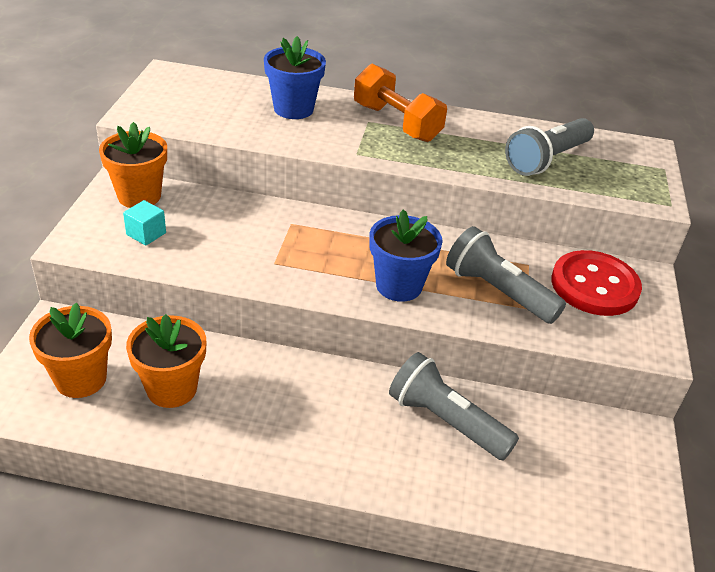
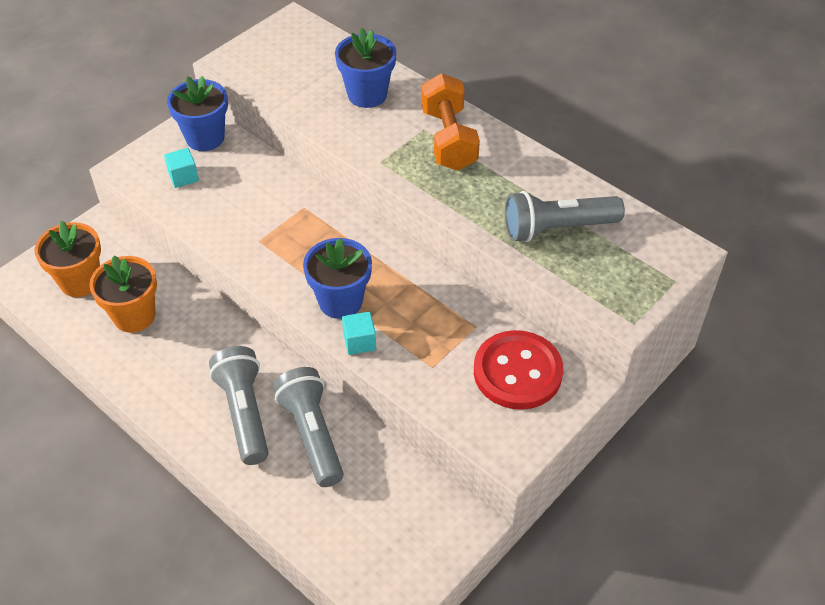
camera: 35 degrees right, 10 degrees up
(139, 196) = (205, 138): orange flower pot -> blue flower pot
(447, 311) = (359, 341): none -> turquoise cube
(498, 292) = (421, 341): grey flashlight -> grey flashlight (244, 413)

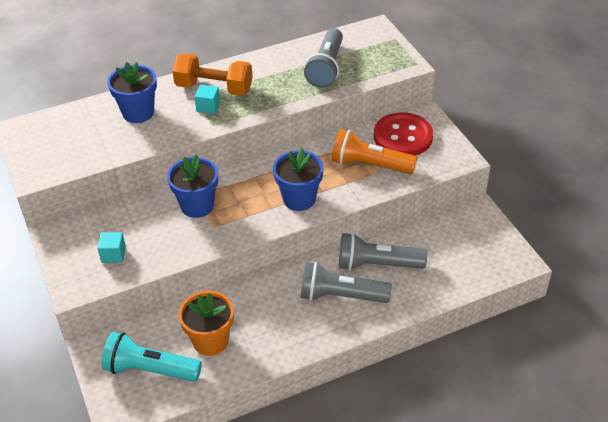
camera: 65 degrees left, 5 degrees down
(80, 281) = (150, 370): orange flower pot -> turquoise flashlight
(205, 138) = (78, 231): blue flower pot -> blue flower pot (197, 206)
(359, 341) = (339, 199): turquoise cube -> turquoise cube (208, 107)
(440, 353) = (369, 165): none -> orange flashlight

